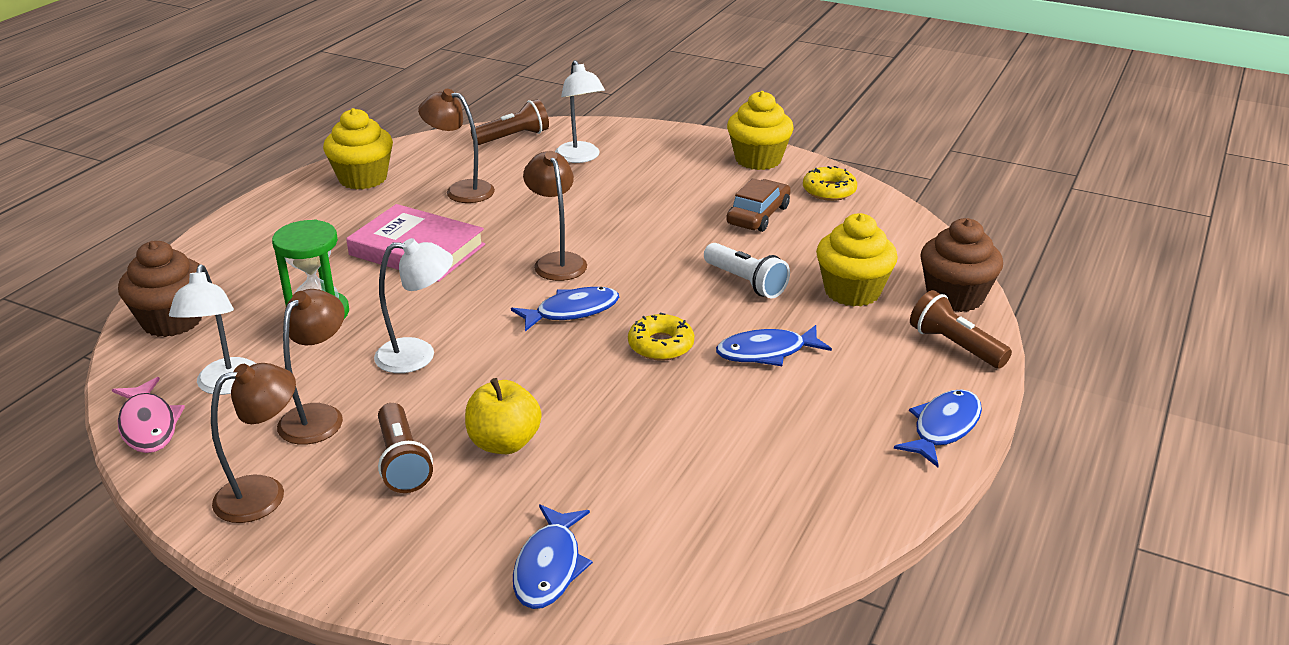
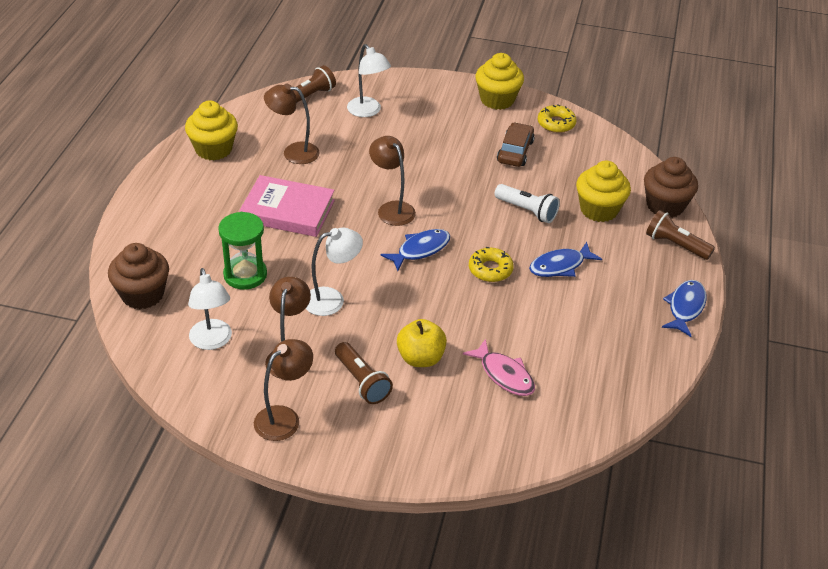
camera: 15 degrees left, 10 degrees up
(148, 425) = (177, 380): pink fish -> pink fish (504, 375)
(549, 567) = (486, 439): blue fish -> none

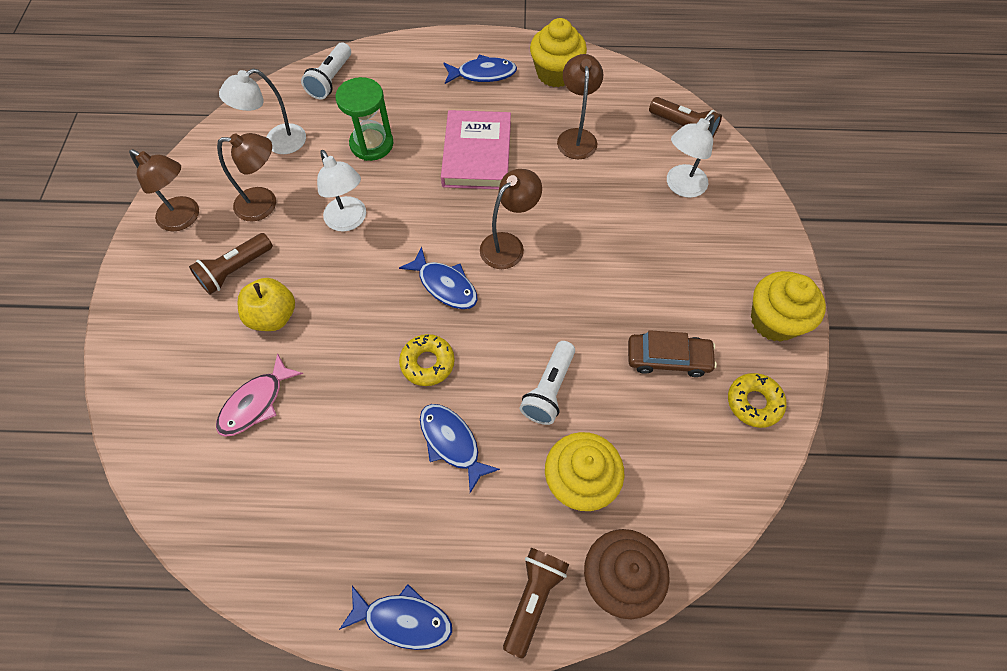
camera: 80 degrees right, 20 degrees up
(142, 294) = (331, 80): brown cupcake -> white flashlight
(190, 192) = (483, 74): none -> blue fish

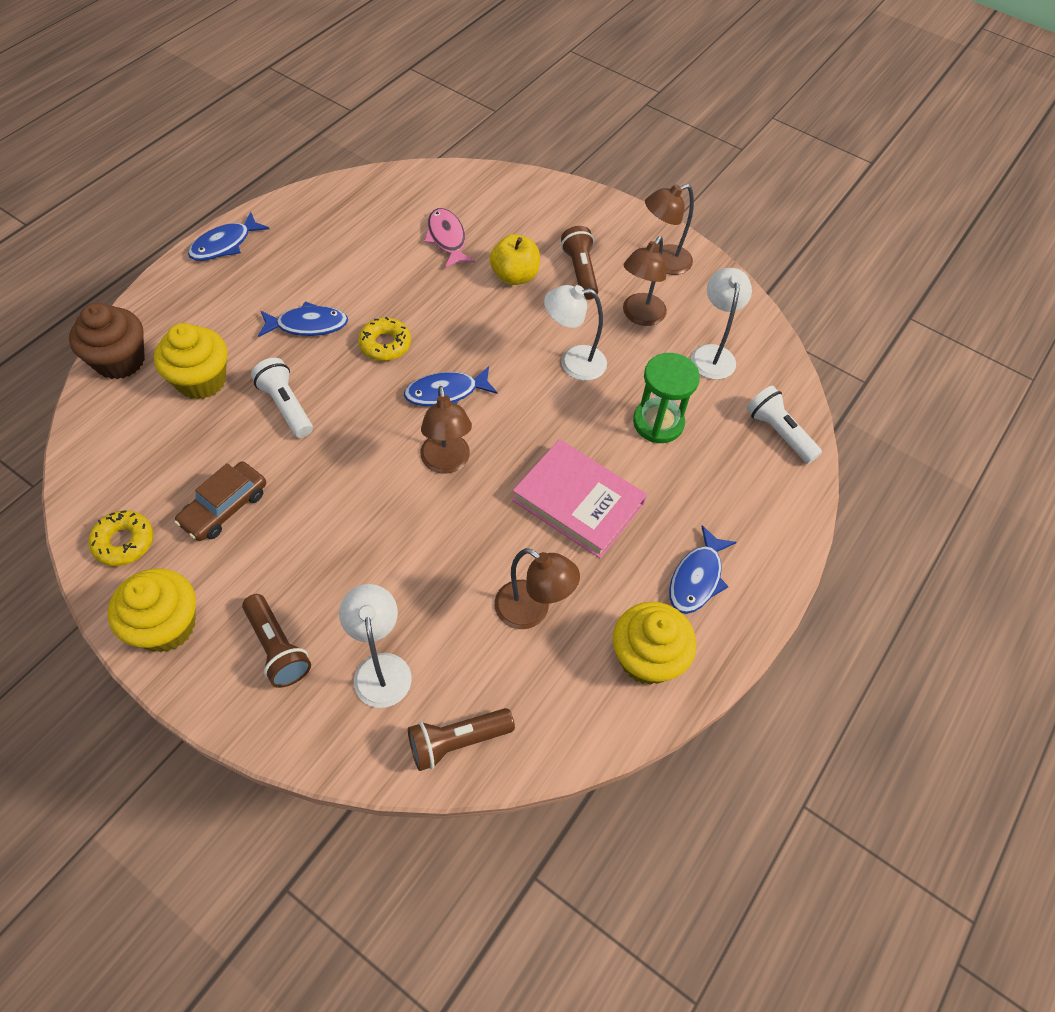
camera: 120 degrees right, 5 degrees down
(533, 598) = (162, 309): brown flashlight -> brown flashlight (277, 648)

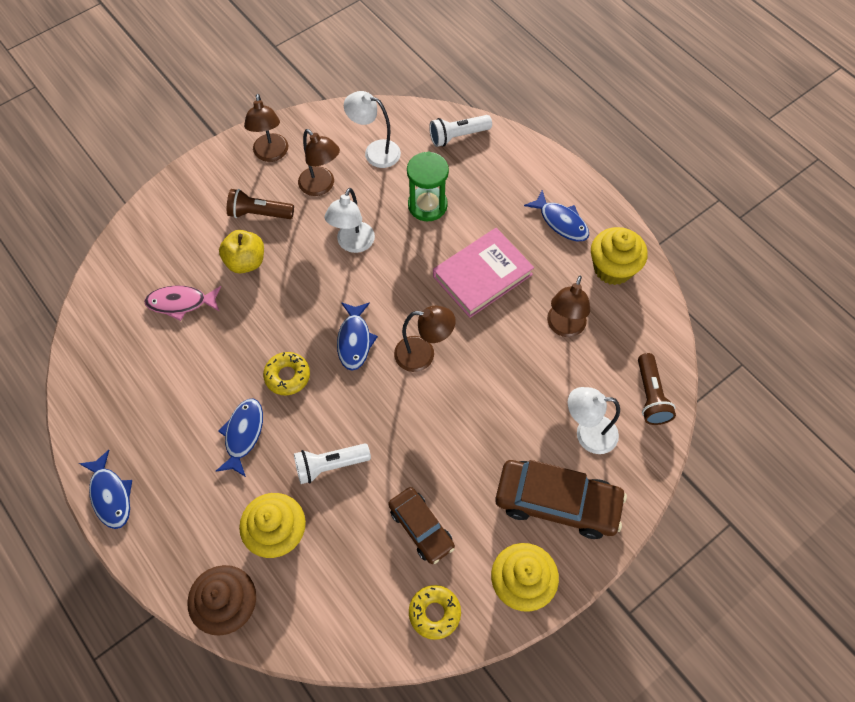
camera: 70 degrees left, 5 degrees up
(277, 648) = (557, 503): brown flashlight -> brown car
(532, 611) = (564, 327): brown lamp -> brown lamp turned 150 degrees clockwise

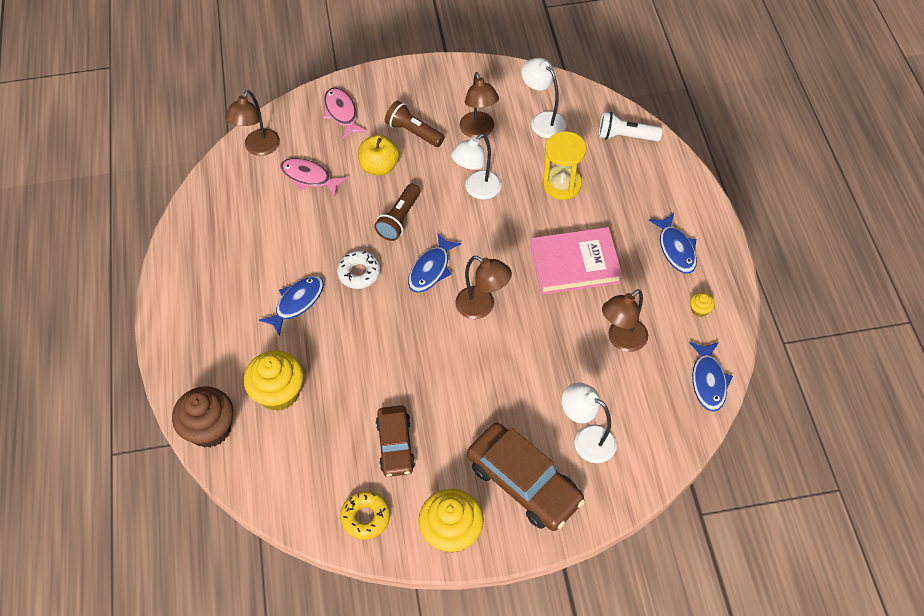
camera: 30 degrees right, 5 degrees down
(110, 495) = (171, 301): blue fish -> blue fish (708, 381)
(176, 224) = (341, 113): none -> pink fish
(271, 154) = (452, 87): brown lamp -> brown lamp (258, 148)
(287, 376) = (359, 273): yellow donut -> white donut
(330, 465) = (351, 360): white flashlight -> none
(427, 205) = (562, 184): green hourglass -> yellow hourglass
(613, 268) = (699, 310): yellow cupcake -> yellow cupcake, size x0.42
(650, 396) = (665, 434): brown flashlight -> brown flashlight (399, 219)

